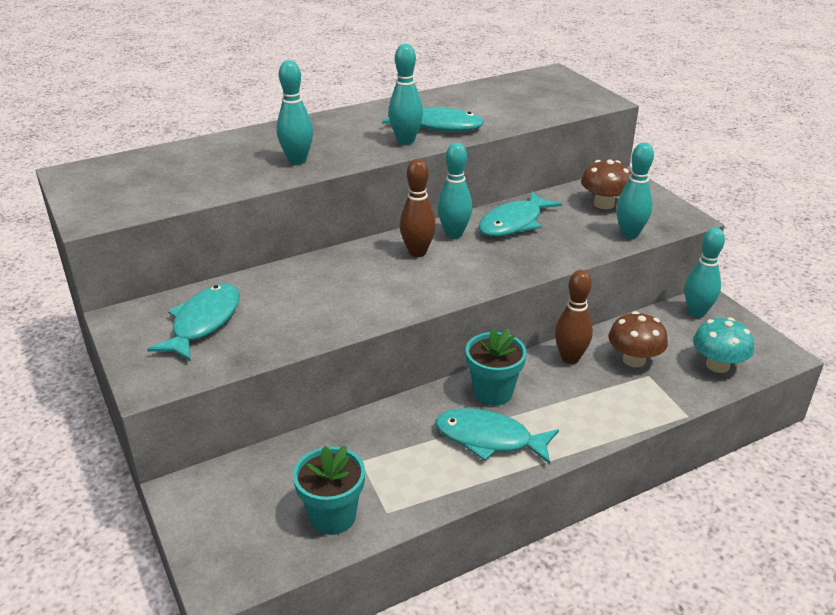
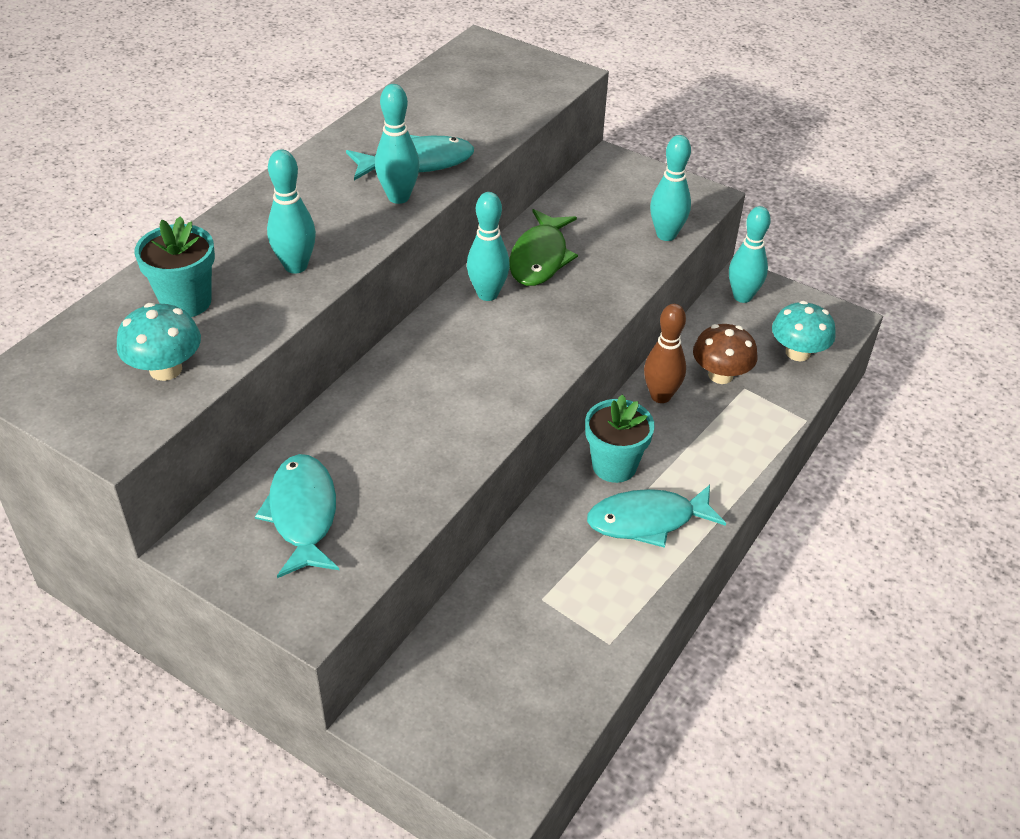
camera: 30 degrees left, 10 degrees up
(159, 192) = (165, 369): none -> turquoise mushroom
(332, 516) = (561, 672): turquoise flower pot -> turquoise flower pot (186, 302)
(417, 252) = (467, 332): brown bowling pin -> none
(514, 223) = (540, 258): turquoise fish -> green fish
(604, 204) = (614, 202): brown mushroom -> none

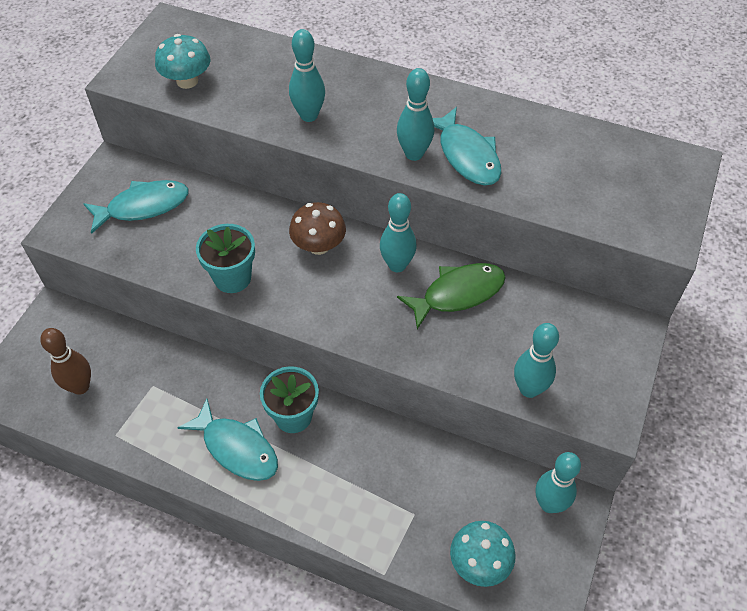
camera: 80 degrees right, 10 degrees up
(186, 302) = (256, 72): turquoise flower pot -> turquoise flower pot (232, 278)
(540, 258) = (458, 294): green fish -> green fish turned 150 degrees clockwise
(647, 521) = (237, 448): turquoise fish -> turquoise fish turned 150 degrees clockwise
(660, 396) = (385, 443): brown bowling pin -> brown bowling pin (80, 387)
(720, 375) = (426, 491): brown mushroom -> brown mushroom (318, 246)

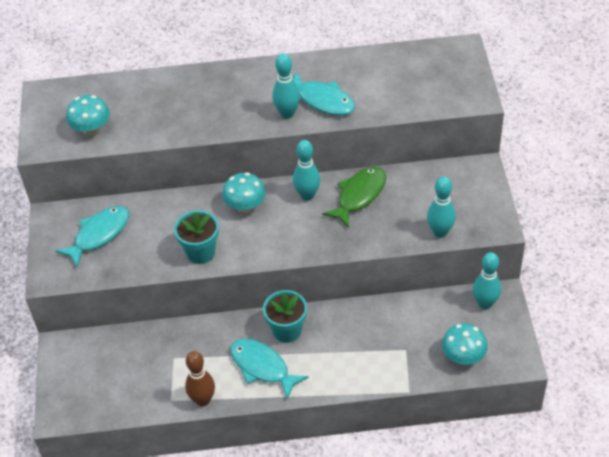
camera: 25 degrees left, 5 degrees down
(80, 387) = (121, 383): brown bowling pin -> brown bowling pin (203, 400)
(237, 448) = (262, 367): turquoise fish -> turquoise fish turned 150 degrees counterclockwise
(309, 115) = (197, 117): turquoise bowling pin -> none
(318, 246) = (245, 206): brown mushroom -> turquoise mushroom

